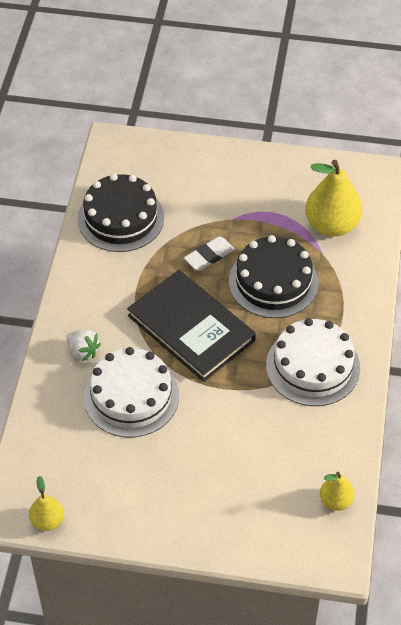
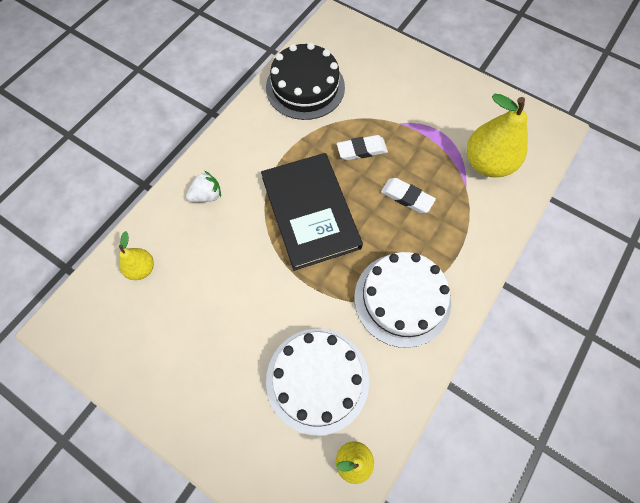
camera: 25 degrees right, 15 degrees up
(47, 521) = (82, 350): yellow pear -> yellow pear (142, 268)
(83, 351) = (207, 195): white strawberry -> white strawberry turned 90 degrees counterclockwise
(131, 396) = (223, 257): white cake -> white cake (317, 379)
(273, 282) = (407, 197): black cake -> white eraser

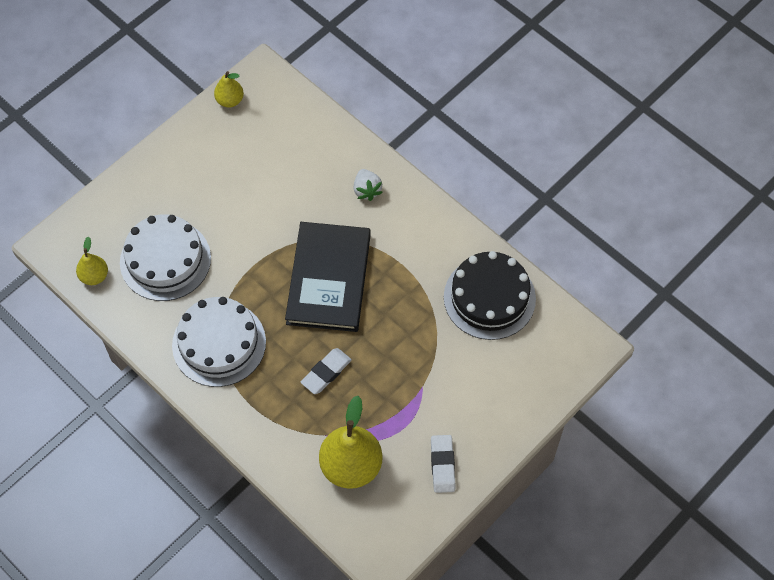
camera: 100 degrees right, 5 degrees down
(142, 268) = (301, 133): yellow pear -> yellow pear (230, 100)
(310, 212) = (328, 279): black book -> black book turned 75 degrees counterclockwise
(361, 150) = (393, 340): white eraser -> white eraser (442, 465)

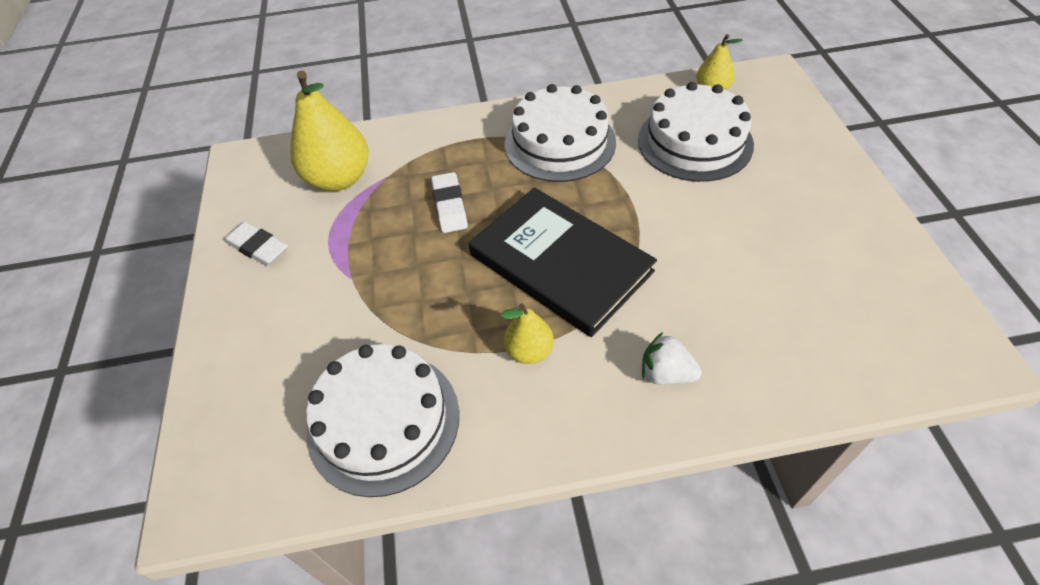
camera: 130 degrees right, 10 degrees down
(230, 100) = (926, 293): yellow pear -> yellow pear (529, 351)
(489, 298) = (383, 421): black cake -> white cake

